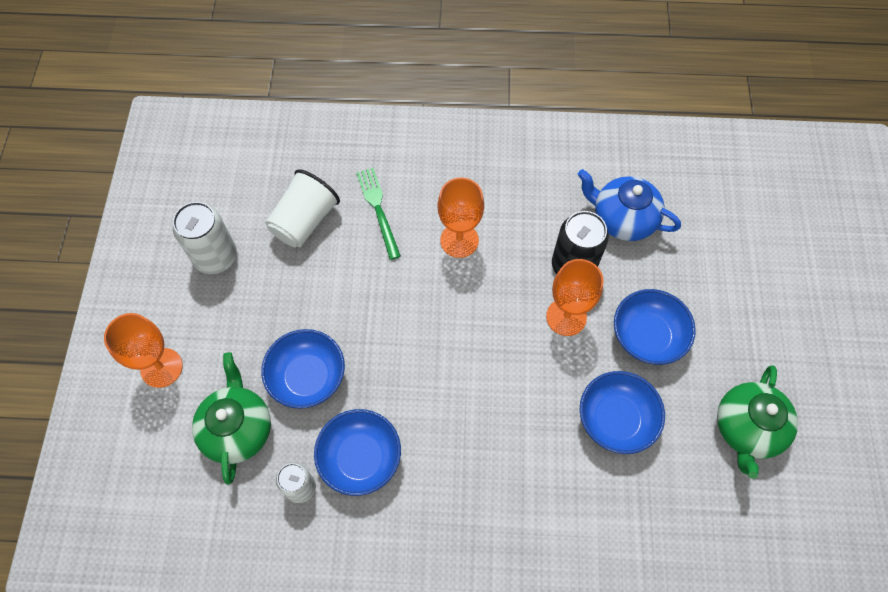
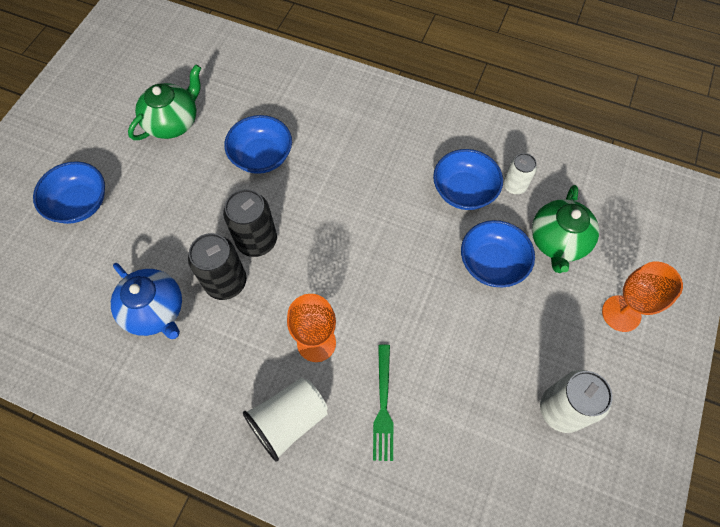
camera: 160 degrees left, 0 degrees up
(305, 221) = (462, 419): white cup -> white cup (289, 420)
(566, 317) = (256, 240): orange goblet -> black can
(647, 336) = (201, 204): blue bowl -> blue bowl (80, 203)

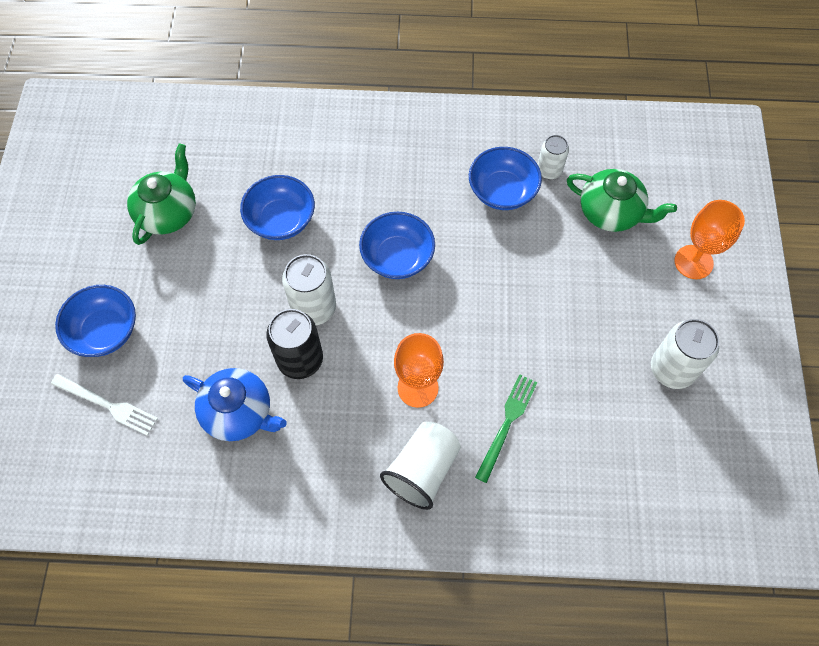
camera: 20 degrees left, 0 degrees up
(53, 266) = (107, 405): none -> white fork
(256, 240) = (314, 308): black can -> white can
(383, 405) = (507, 424): green fork -> green fork turned 135 degrees counterclockwise
(492, 263) = (557, 254): blue bowl -> blue bowl (397, 257)
(558, 241) = (611, 212): green teapot -> green teapot turned 60 degrees counterclockwise

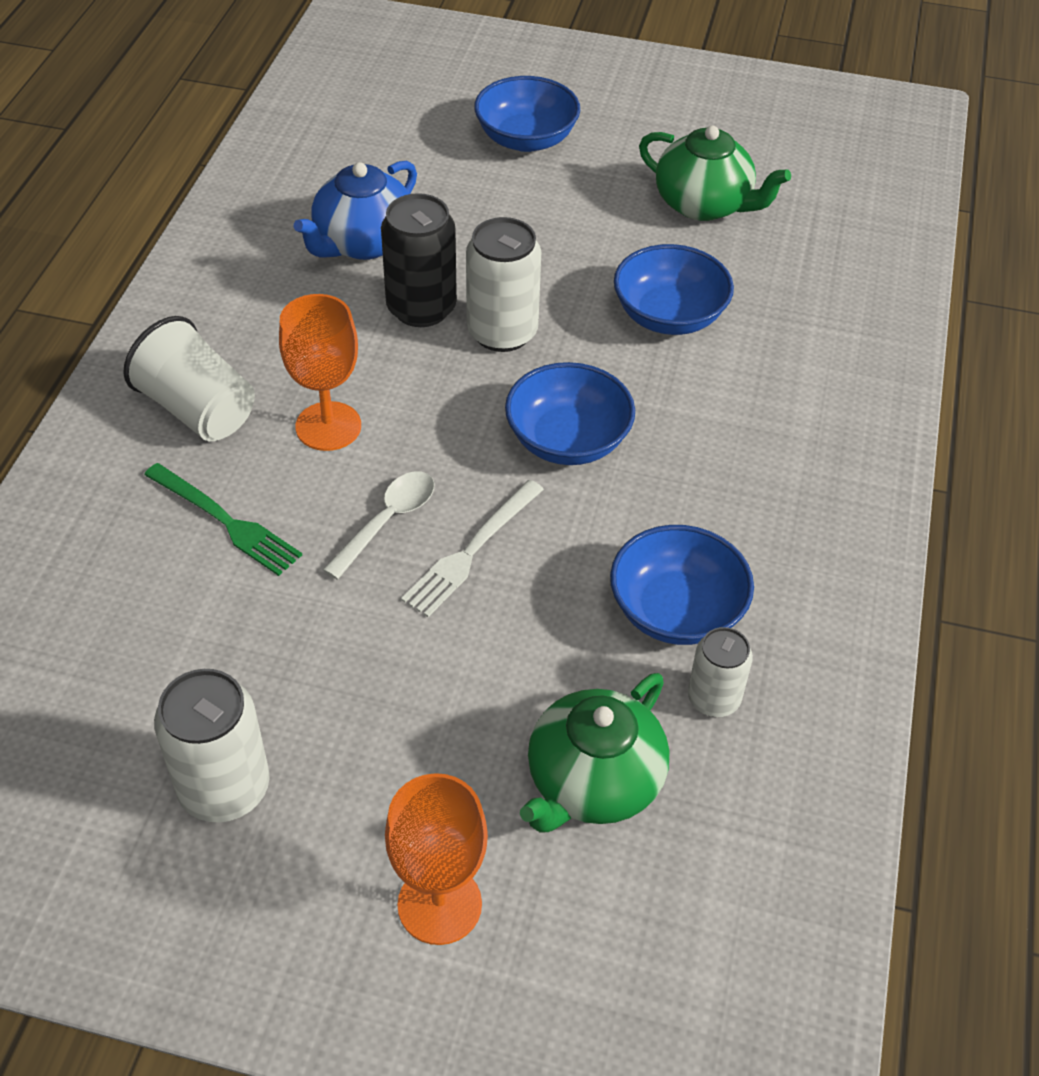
camera: 100 degrees right, 15 degrees down
(107, 405) = (419, 135): white fork -> white fork (471, 550)
(482, 336) = (387, 521): none -> white spoon

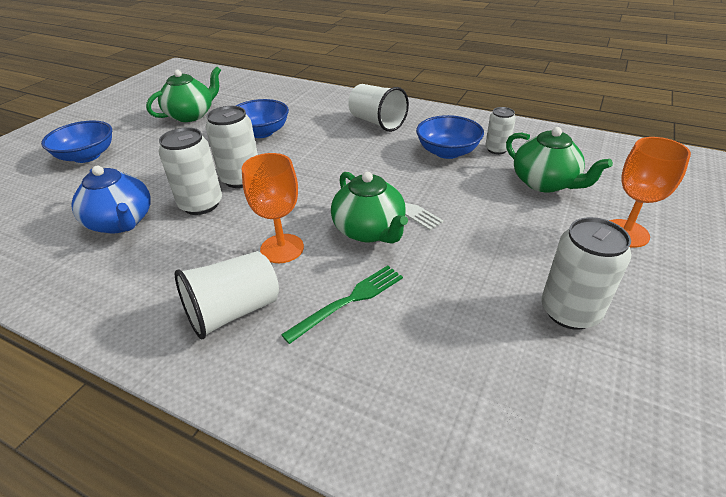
camera: 75 degrees left, 10 degrees down
(387, 521) = (369, 230): white spoon -> green teapot
(421, 308) = (201, 204): black can -> white can
(568, 440) = (332, 167): blue bowl -> none
(770, 480) = (377, 122): none -> white cup

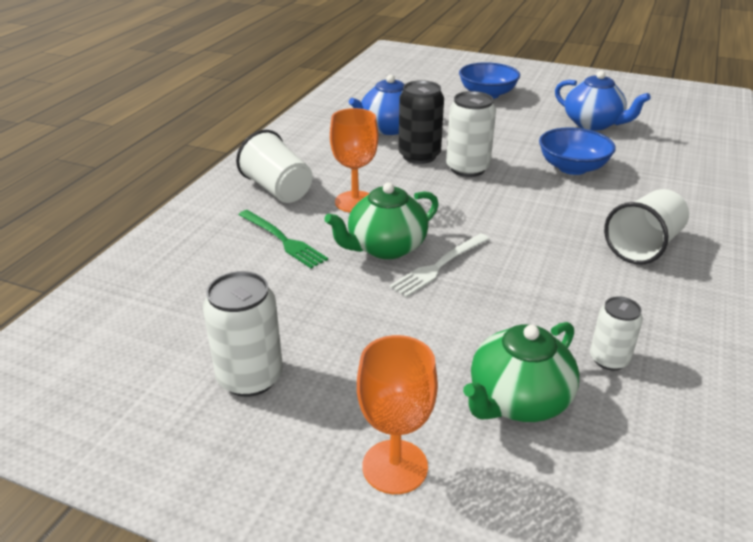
camera: 85 degrees right, 5 degrees down
(191, 115) = (593, 124): green teapot -> blue teapot
(201, 204) = (419, 156): white can -> black can
(447, 152) = (580, 308): blue bowl -> none

